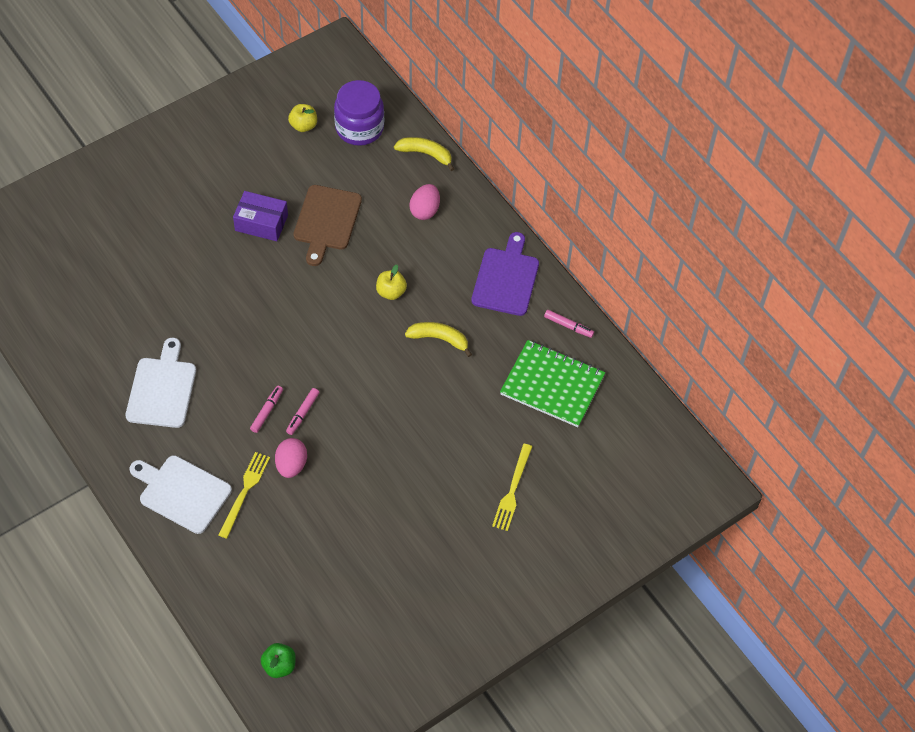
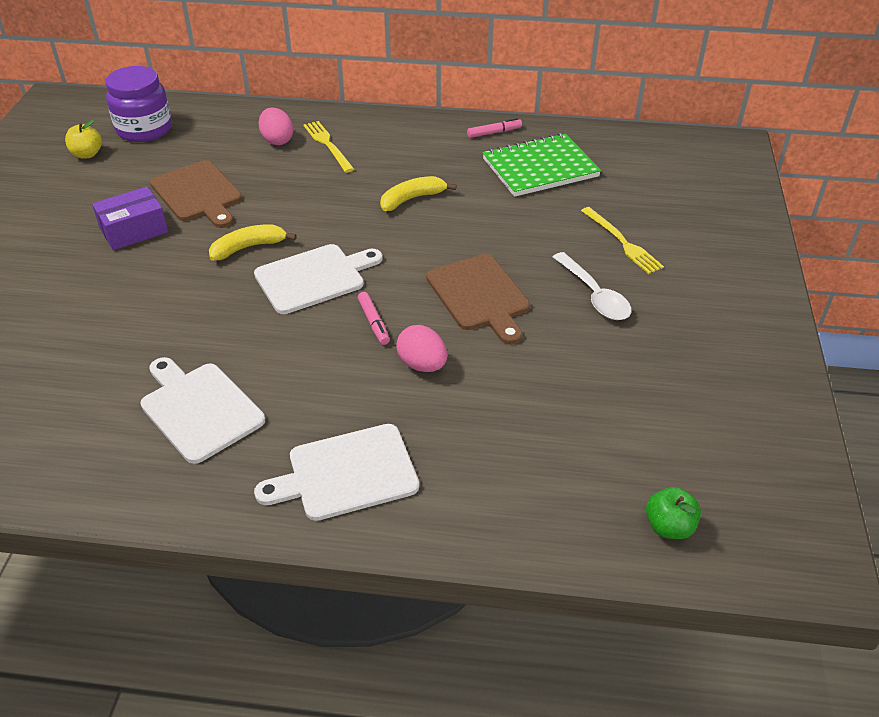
camera: 45 degrees left, 15 degrees down
(244, 492) = (410, 419): yellow fork -> yellow fork (328, 145)
(267, 411) = (337, 345): pink marker -> none
(311, 351) = (314, 278): none -> white cutting board
(379, 449) = (479, 295): none -> brown cutting board
(391, 292) = (325, 198): yellow apple -> none
(425, 154) = (227, 113): yellow banana -> yellow banana (248, 247)
(439, 510) = (594, 295): none -> white spoon
(506, 279) = (405, 137): purple cutting board -> none

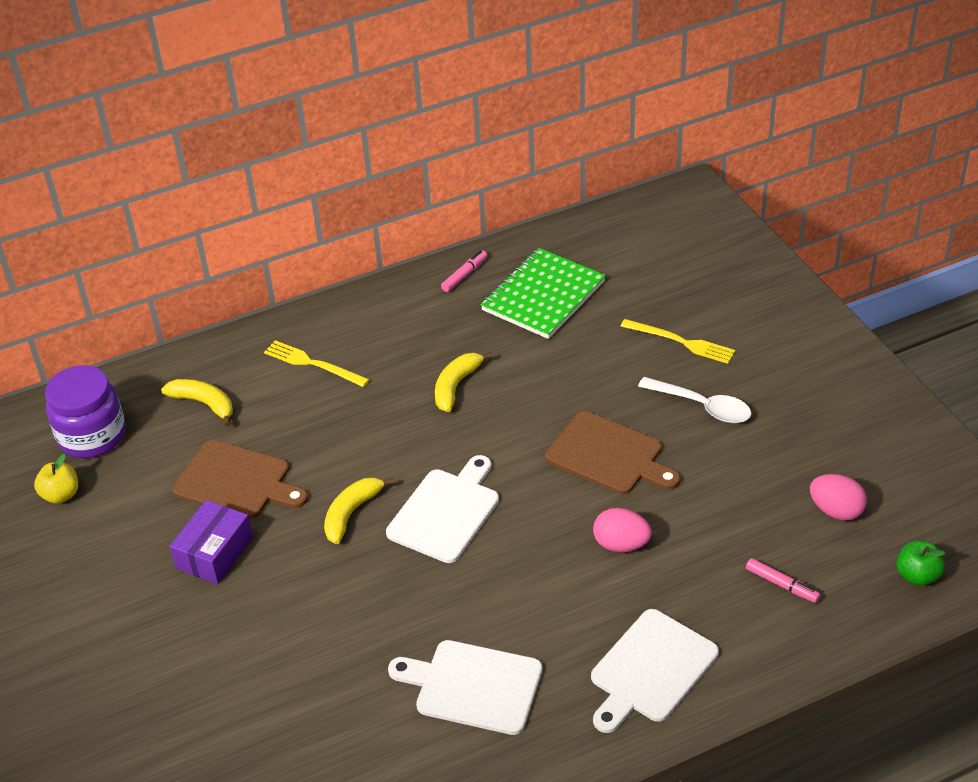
camera: 30 degrees left, 0 degrees up
(231, 139) = (204, 404): none -> yellow banana
(277, 140) = (254, 382): pink egg -> pink egg (836, 511)
(373, 322) = (542, 527): pink marker -> pink marker (781, 584)

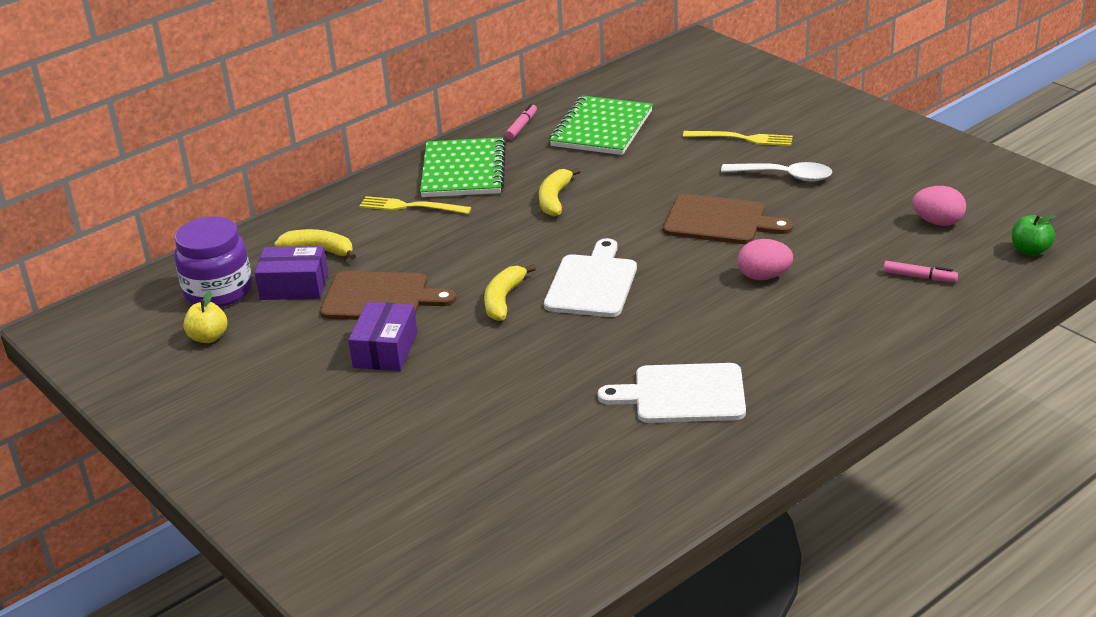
camera: 15 degrees left, 10 degrees down
(163, 446) = (294, 286): none -> purple box
(383, 326) = (463, 171): none -> green notebook
(651, 669) = (837, 353): white cutting board -> none

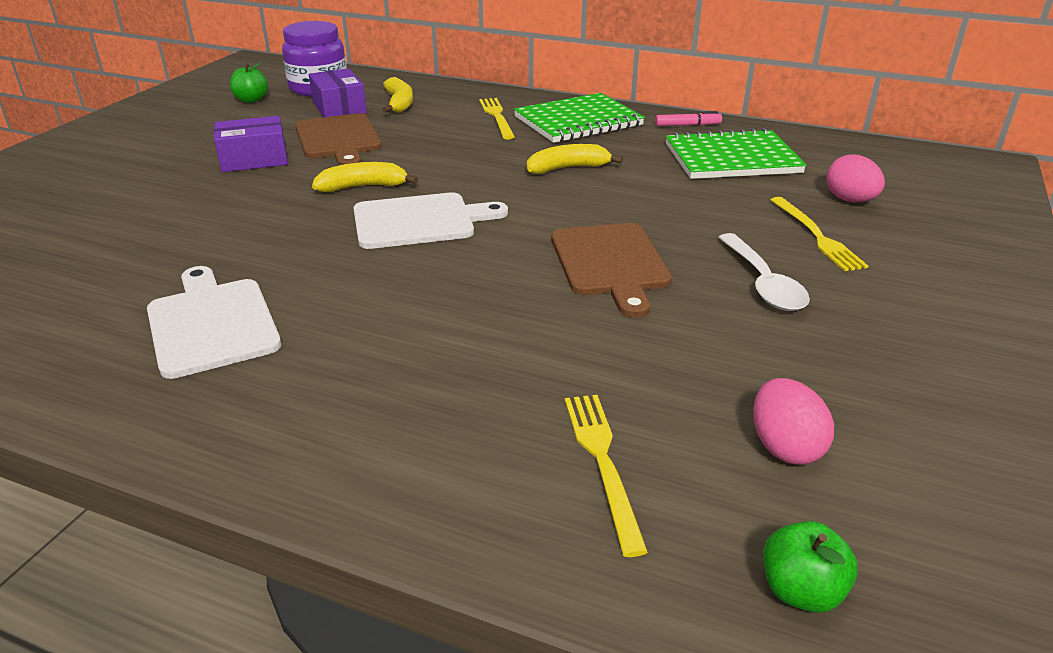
camera: 60 degrees right, 0 degrees up
(208, 337) = (251, 100): yellow apple -> green apple
(764, 276) = (506, 321): pink egg -> pink egg (850, 200)
(919, 277) = (602, 462): pink marker -> yellow fork

